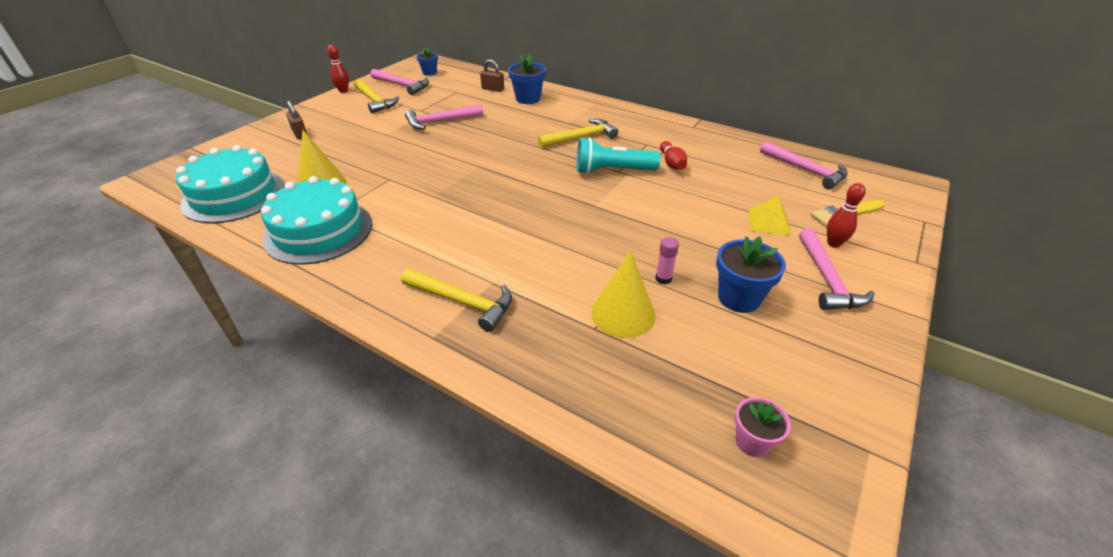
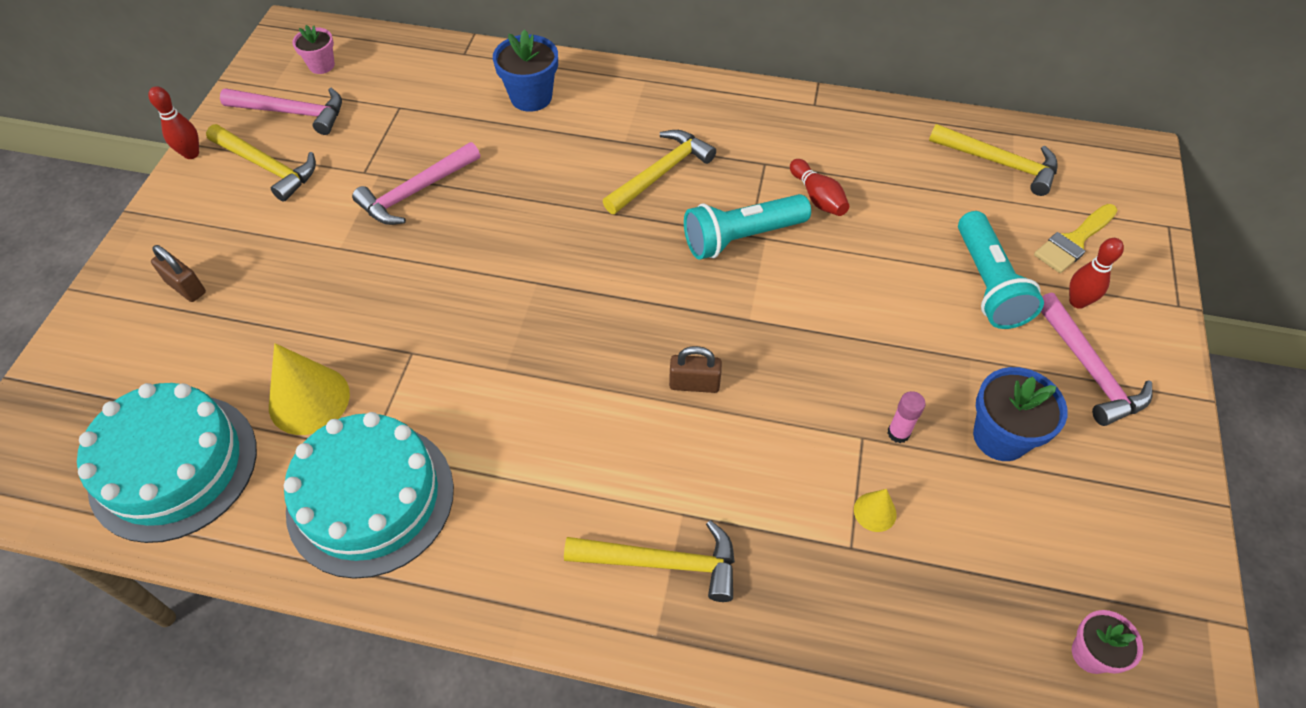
camera: 20 degrees left, 15 degrees up
(429, 73) = (321, 65): blue flower pot -> pink flower pot
(493, 89) = (458, 85): brown padlock -> brown padlock (694, 384)
(623, 314) = (875, 512): yellow cone -> yellow cone, size x0.50
(769, 222) = (988, 284): yellow pyramid -> turquoise flashlight
(805, 170) = (999, 163): pink hammer -> yellow hammer

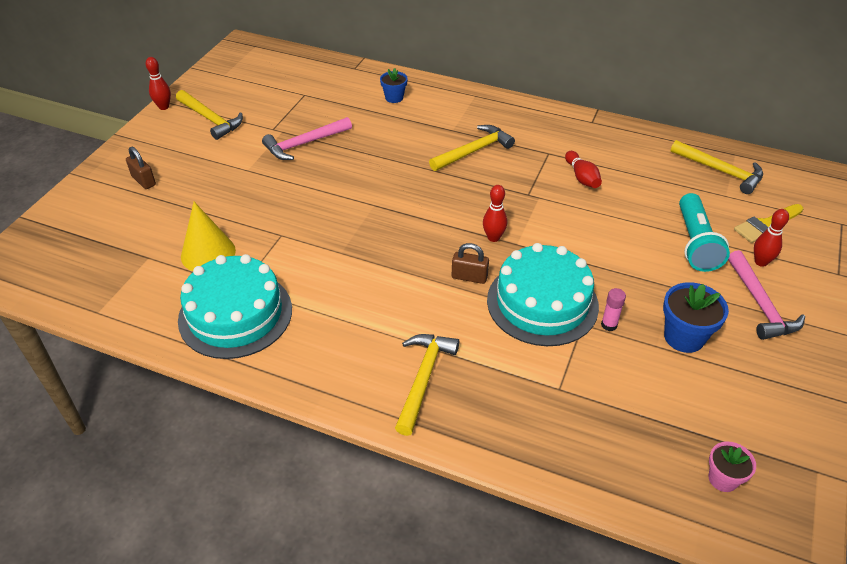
camera: 10 degrees right, 10 degrees down
(174, 466) = (113, 279): turquoise cake -> turquoise cake (542, 303)
(292, 113) = (234, 91): pink hammer -> none
(321, 65) = (258, 66): pink flower pot -> none
(531, 97) = (394, 98): blue flower pot -> blue flower pot, size x0.62
(662, 563) = (423, 379): yellow hammer -> yellow hammer turned 90 degrees counterclockwise
(715, 314) = (493, 237): none -> red bowling pin
(741, 237) = (522, 195): turquoise flashlight -> none
(875, 512) = (581, 369): yellow cone -> none

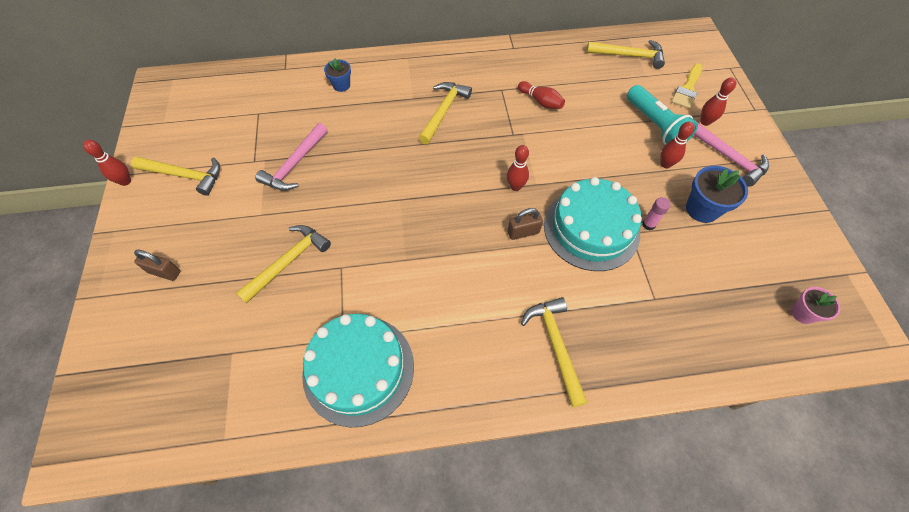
camera: 30 degrees left, 15 degrees up
(208, 253) = (287, 319): yellow cone -> none
(242, 213) = (288, 262): none -> yellow hammer
(676, 281) = (665, 164): none -> red bowling pin

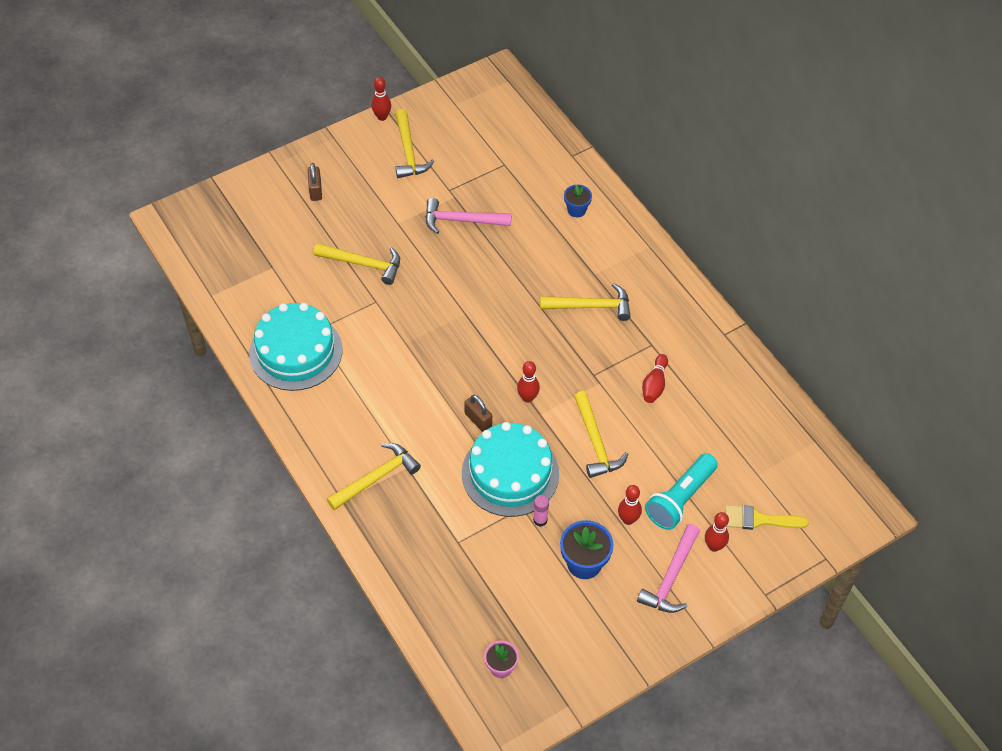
camera: 65 degrees right, 5 degrees down
(629, 56) = (781, 449): yellow hammer -> yellow hammer (595, 442)

